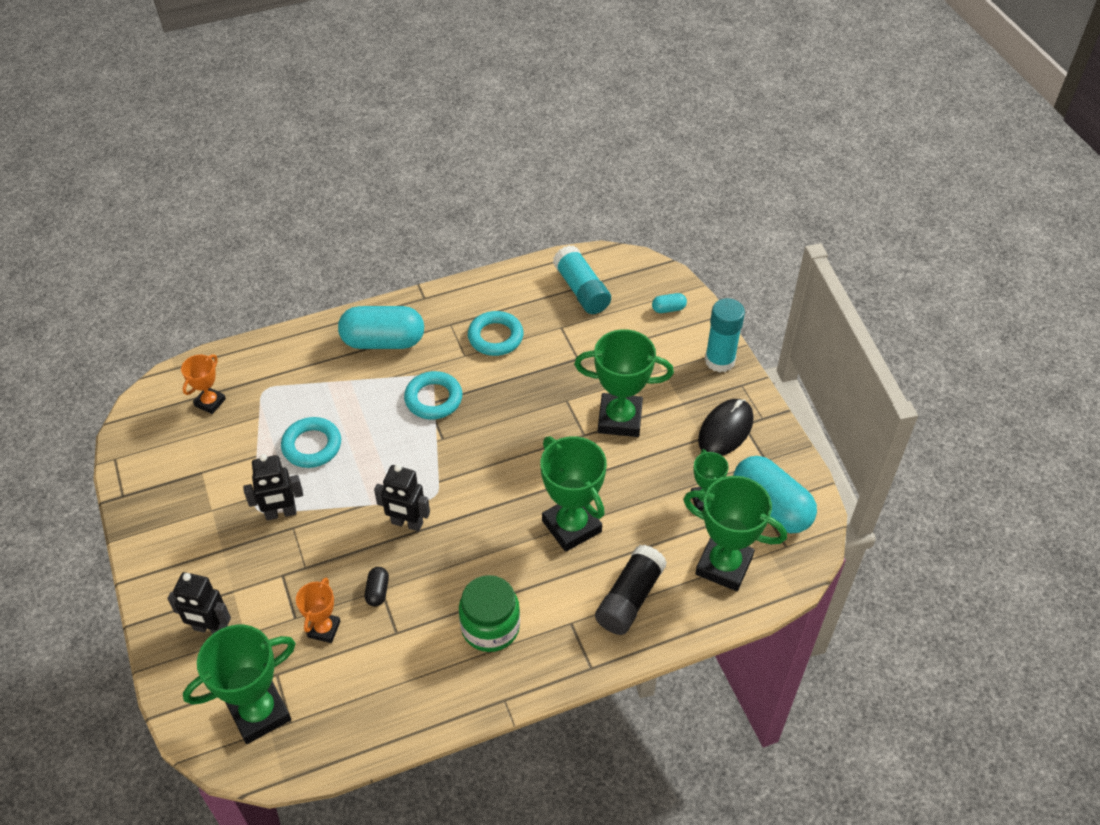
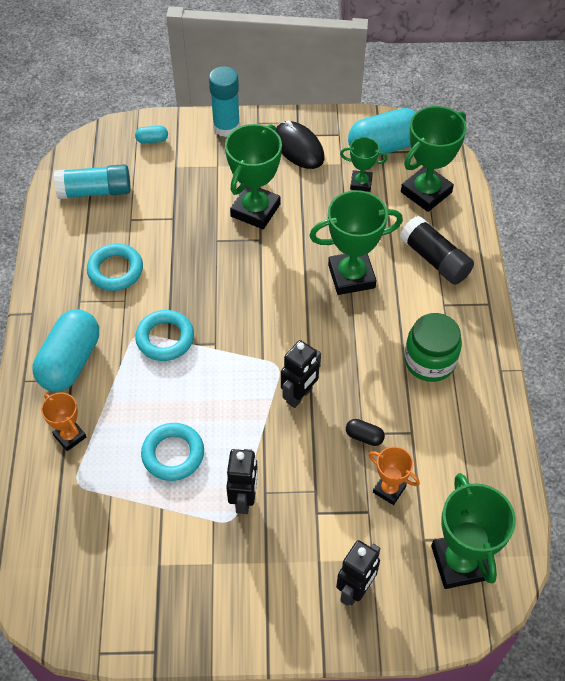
camera: 70 degrees left, 5 degrees up
(210, 402) = (68, 539): orange trophy -> orange trophy (70, 436)
(668, 309) = (152, 140): turquoise capsule -> turquoise capsule turned 75 degrees clockwise

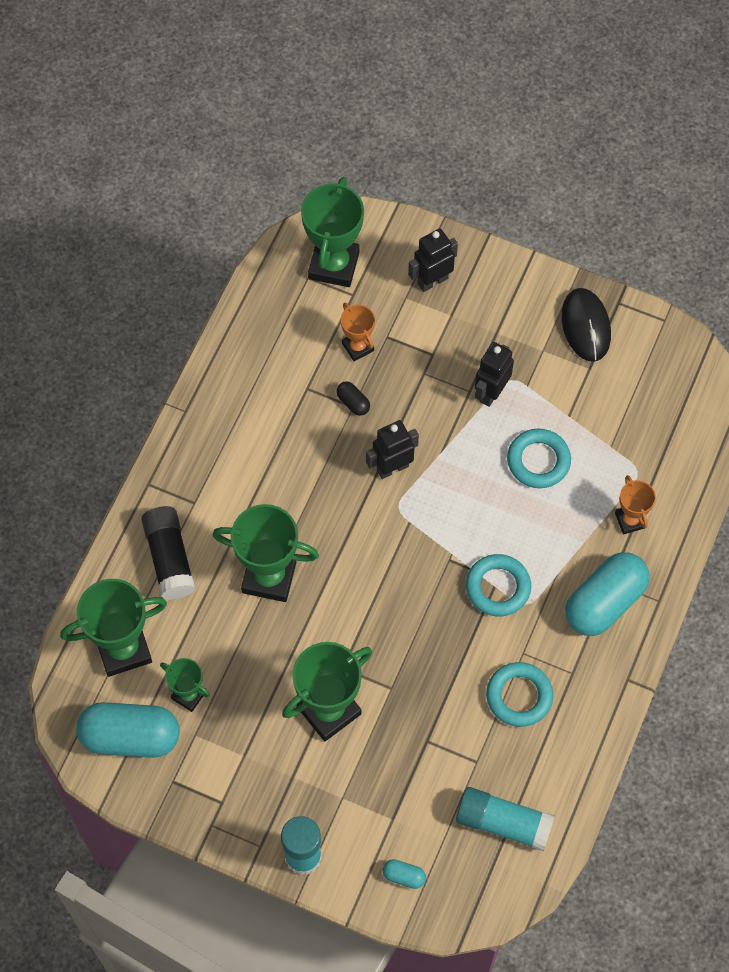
camera: 155 degrees left, 10 degrees up
(298, 147) = (232, 782): black mouse -> black mouse (586, 326)
(429, 361) = (247, 449): green jar -> none

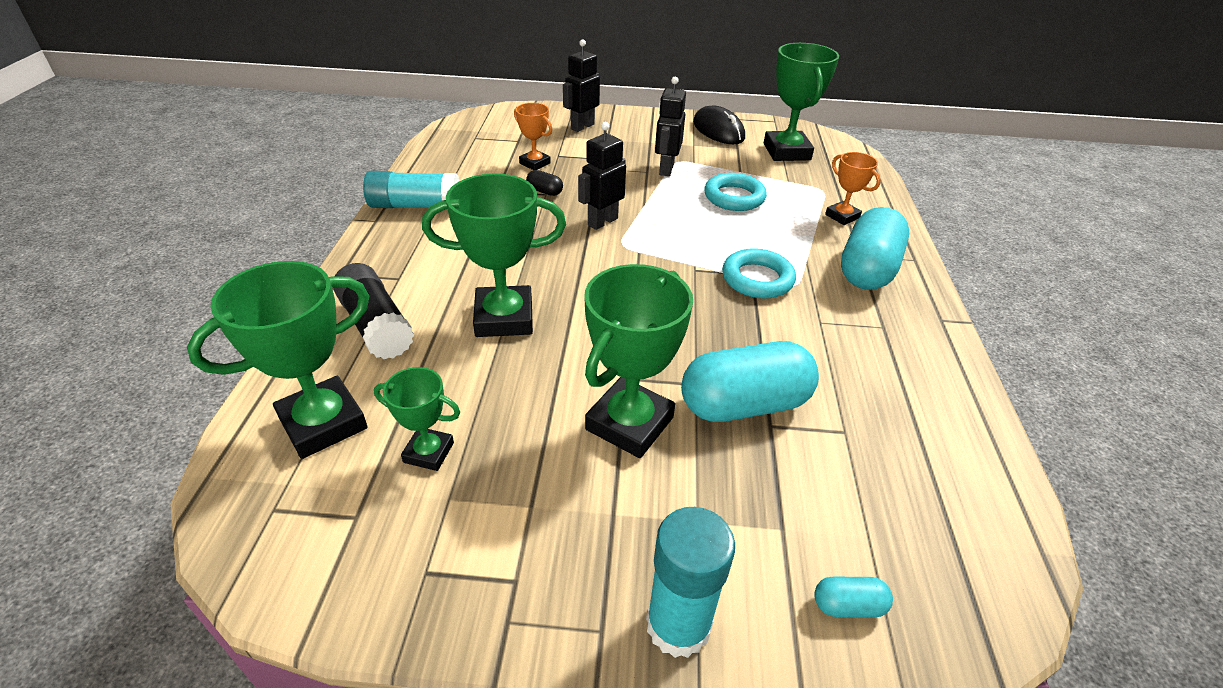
camera: 20 degrees left, 25 degrees down
(130, 737) = (344, 527): turquoise capsule -> turquoise capsule (744, 404)
(334, 265) = (495, 129): green trophy -> green trophy (786, 152)
(503, 822) = (929, 490): turquoise glue stick -> turquoise glue stick (415, 206)
(519, 696) = (845, 358): turquoise ring -> none

